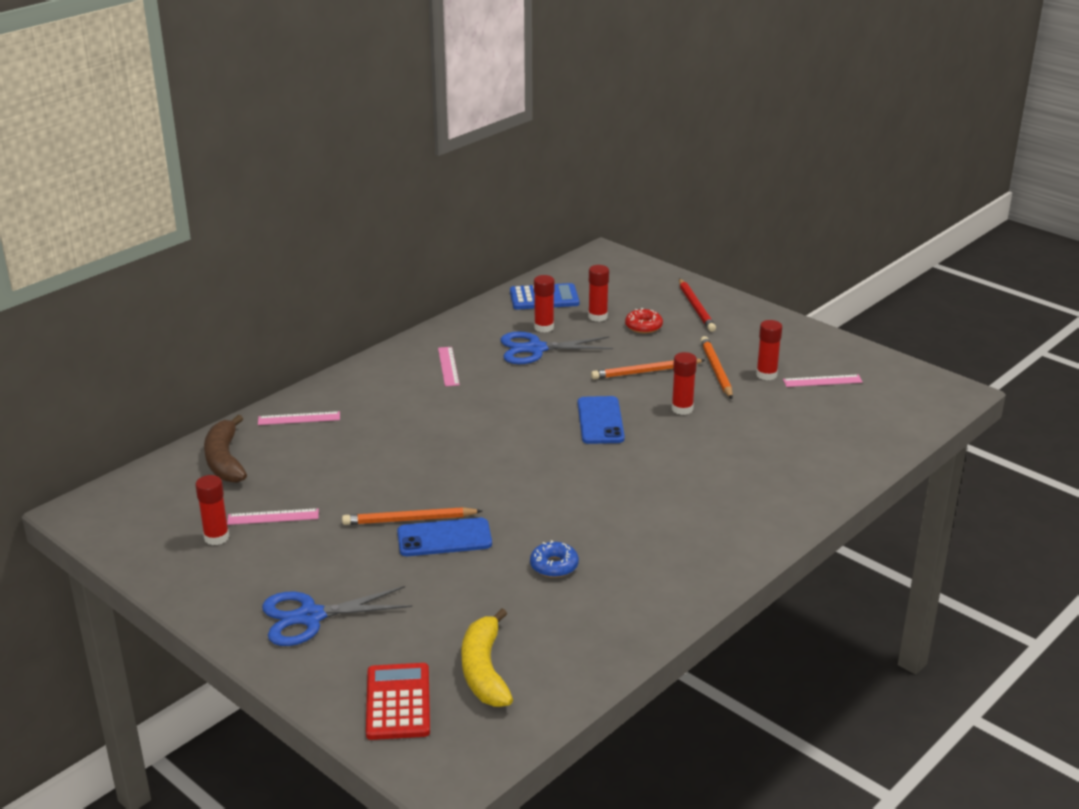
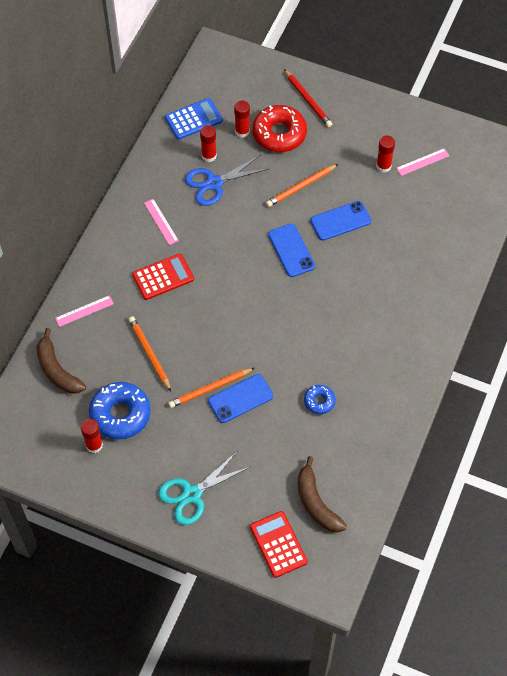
camera: 20 degrees left, 30 degrees up
(273, 517) = (120, 414): pink ruler -> blue donut
(310, 617) = (192, 494): blue scissors -> turquoise scissors
(418, 410) = (163, 277): none -> red calculator
(484, 670) = (316, 503): yellow banana -> brown banana
(643, 326) = (279, 134): red donut -> red donut, size x1.92
(682, 409) = (340, 221): red glue stick -> blue phone
(716, 370) = (348, 171): orange pencil -> orange pencil (149, 354)

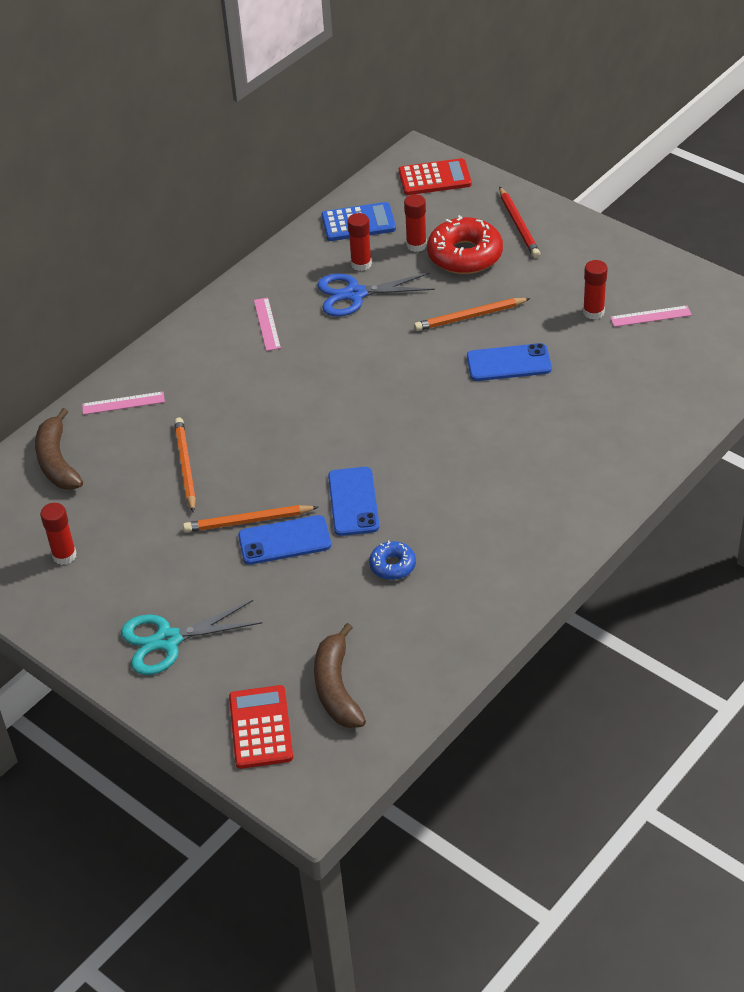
camera: 20 degrees right, 15 degrees down
(120, 414) = (115, 527): blue donut -> none
(163, 277) = (242, 384): red calculator -> red calculator (434, 178)
(291, 250) = (427, 384): blue phone -> blue phone (353, 502)

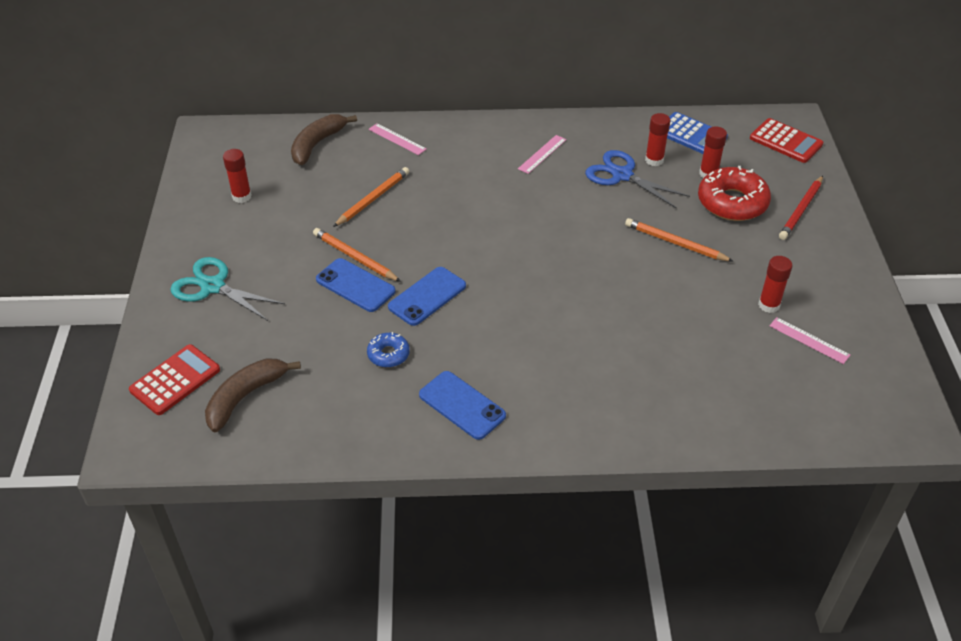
camera: 45 degrees right, 0 degrees up
(508, 363) = (656, 292): blue phone -> blue phone (462, 405)

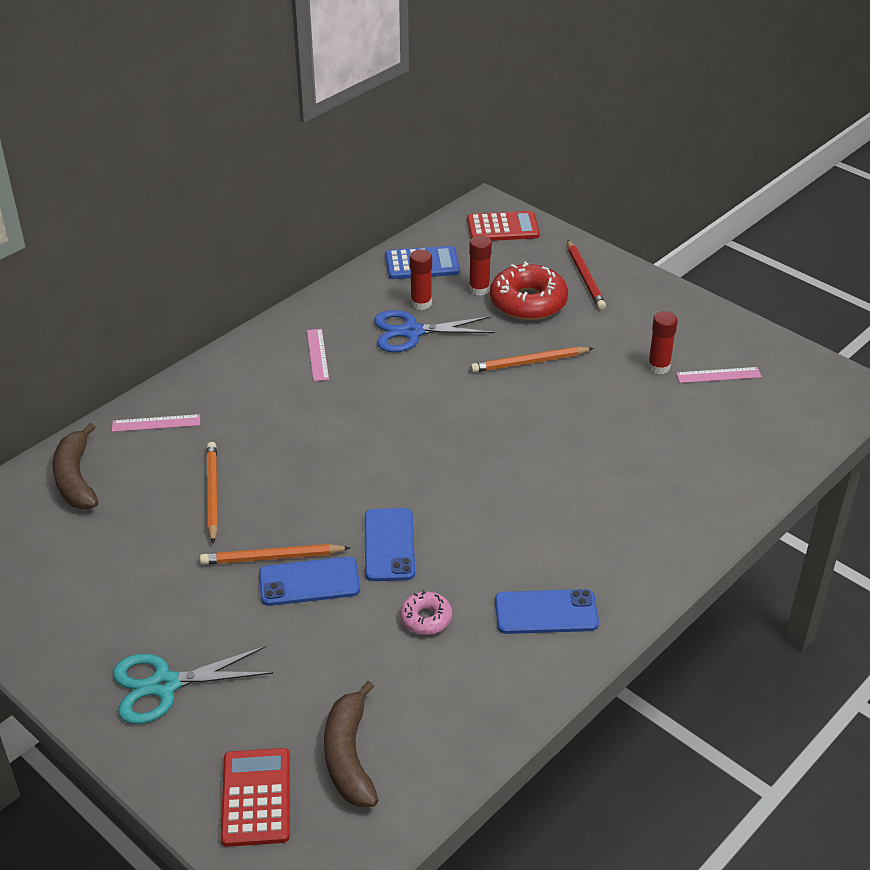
camera: 45 degrees left, 5 degrees down
(242, 196) = (65, 580): red glue stick -> none
(388, 354) = (426, 618): blue donut -> pink donut

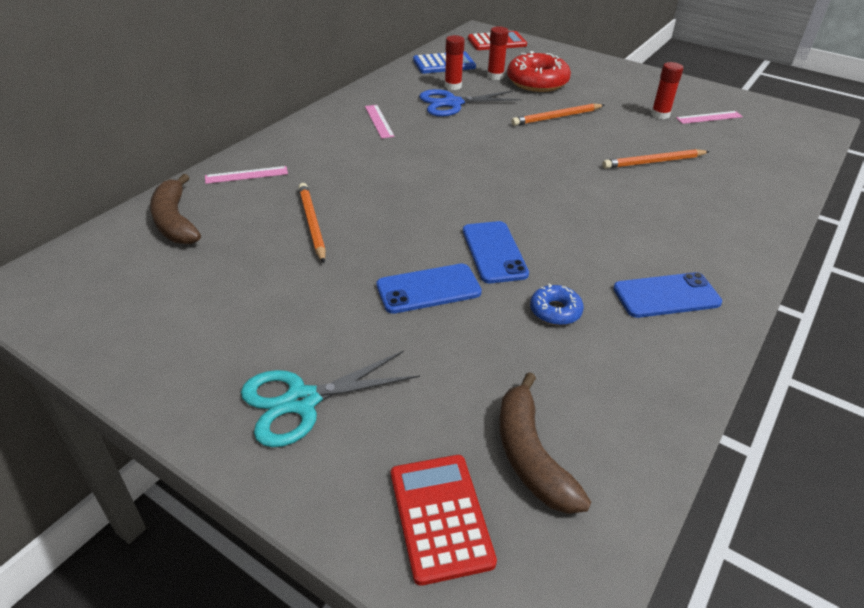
camera: 10 degrees left, 0 degrees up
(272, 557) = (385, 271): orange pencil -> orange pencil (654, 162)
(426, 618) = (555, 311): pink donut -> blue donut
(585, 277) = (573, 66): red pencil -> none

